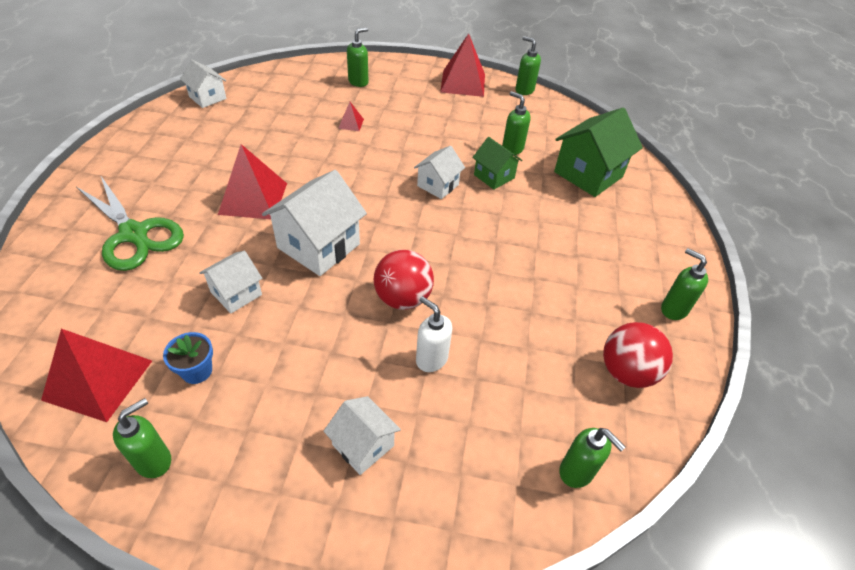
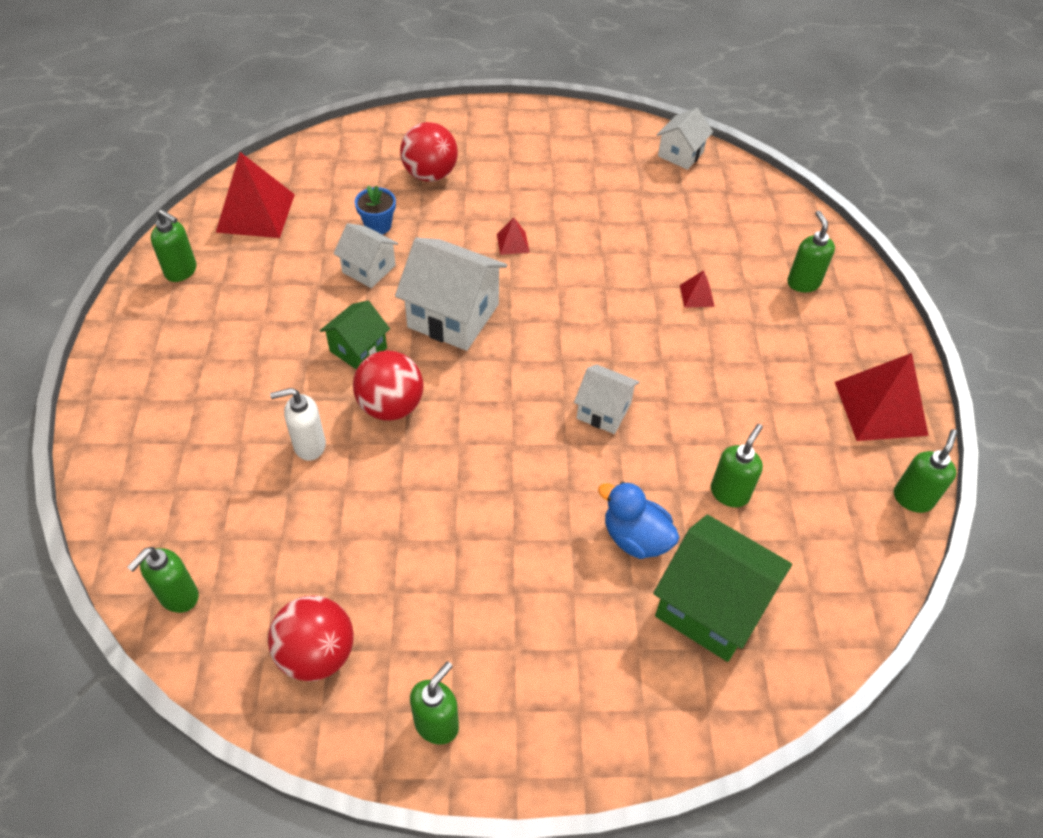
camera: 80 degrees right, 5 degrees up
(134, 234) = (430, 174): green scissors -> red ball
(197, 371) = (272, 269): blue flower pot -> blue flower pot (378, 225)
(253, 198) = (513, 243): red pyramid -> red pyramid, size x0.45
(358, 82) = (803, 283): green soap dispenser -> green soap dispenser turned 135 degrees counterclockwise
(363, 445) = (202, 406): white house -> none
(431, 359) = (309, 445): white soap dispenser -> white soap dispenser turned 135 degrees counterclockwise
(494, 176) = (650, 475): green house -> green house (358, 349)
(540, 193) = (635, 538): none -> blue duck

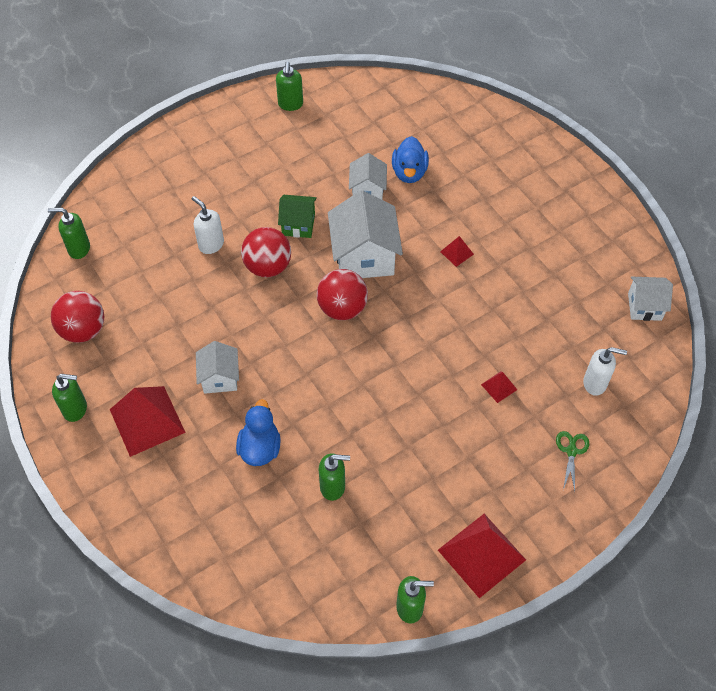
camera: 60 degrees right, 5 degrees up
(255, 213) = (366, 106): red pyramid -> red pyramid (147, 420)
(378, 225) = (409, 172): blue flower pot -> blue duck
(430, 174) = (481, 171): red ball -> red ball (342, 308)
(603, 411) = (348, 381): white house -> white house (220, 378)
(711, 606) = (237, 514): green house -> none
(740, 228) = (595, 383): none -> white soap dispenser
(803, 283) = (571, 451): green soap dispenser -> green scissors

